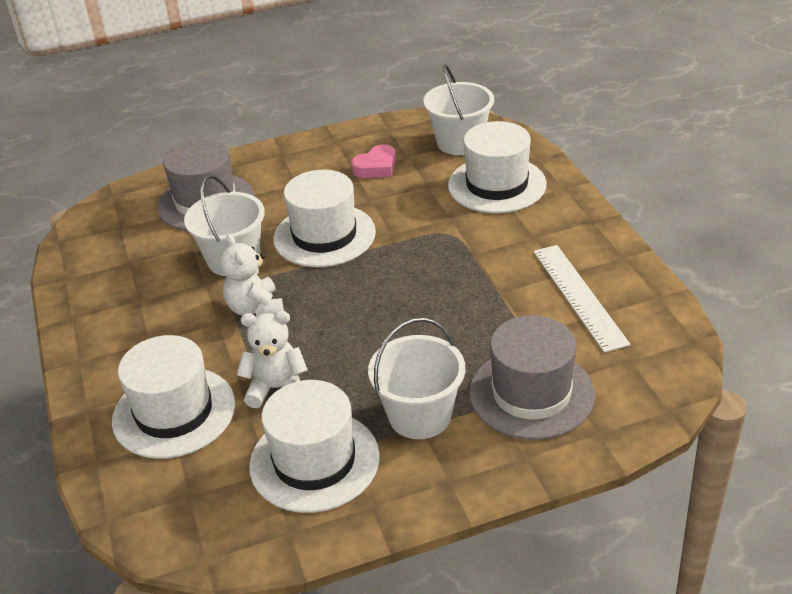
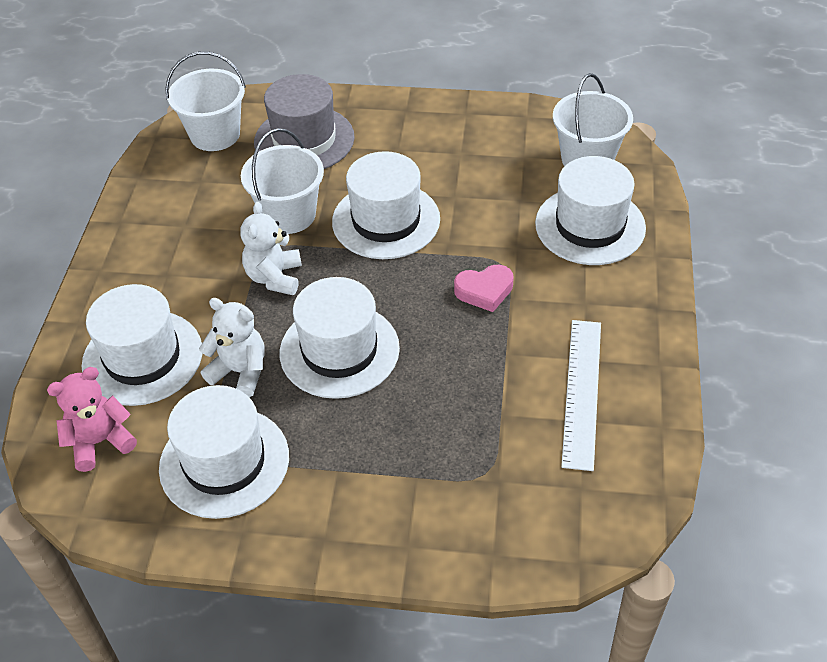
camera: 25 degrees right, 10 degrees up
(181, 493) = (100, 442): none -> pink teddy bear
(355, 340) = (339, 350): none -> white hat
(376, 167) = (485, 158): pink heart -> pink heart (484, 291)
(420, 416) = (343, 458): white bucket -> white bucket (215, 135)
(531, 393) = (460, 481): grey hat -> none

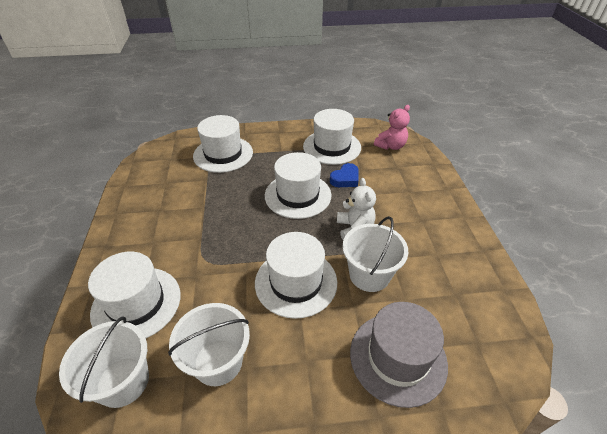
camera: 165 degrees right, 5 degrees down
(142, 357) = (399, 178): white hat -> white hat (223, 154)
(215, 135) = (481, 348): white bucket -> white bucket (218, 362)
(240, 371) = (345, 179): white teddy bear -> blue heart
(484, 291) = (218, 240): pink heart -> none
(581, 392) = (163, 194): white ruler -> none

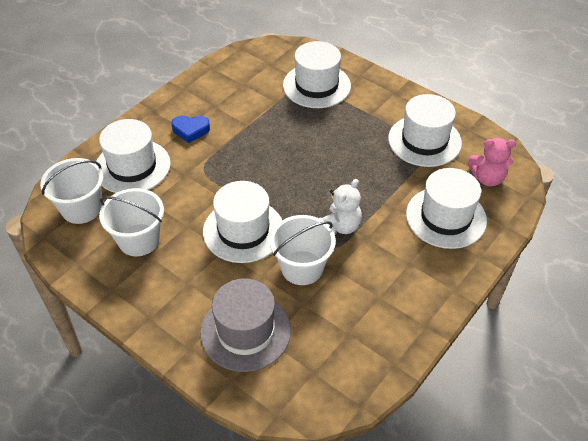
camera: 45 degrees right, 5 degrees up
(298, 195) = (331, 165): white hat -> white hat (446, 217)
(345, 179) = (393, 180): blue heart -> blue heart (190, 130)

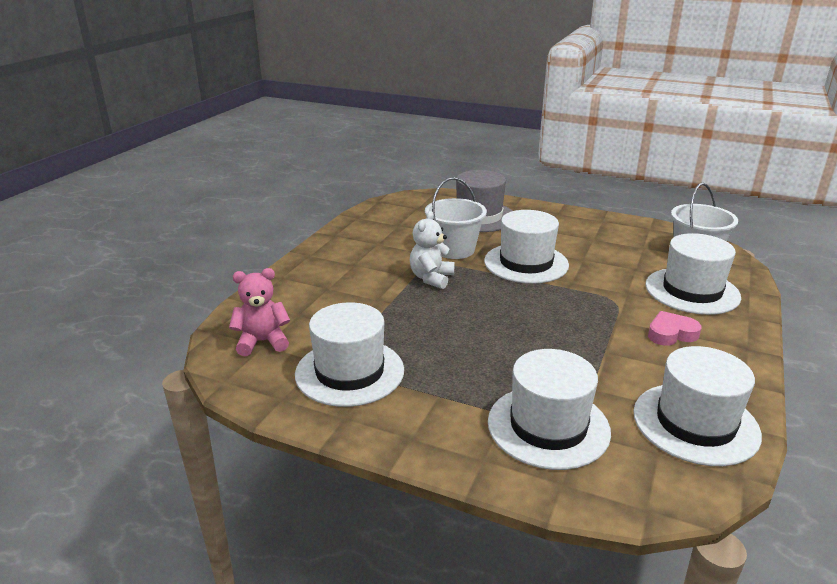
camera: 165 degrees right, 20 degrees down
(139, 240) = (615, 246): white bucket -> none
(190, 130) = (671, 334): blue heart -> pink heart
(446, 217) = (317, 300): white hat -> white hat (695, 423)

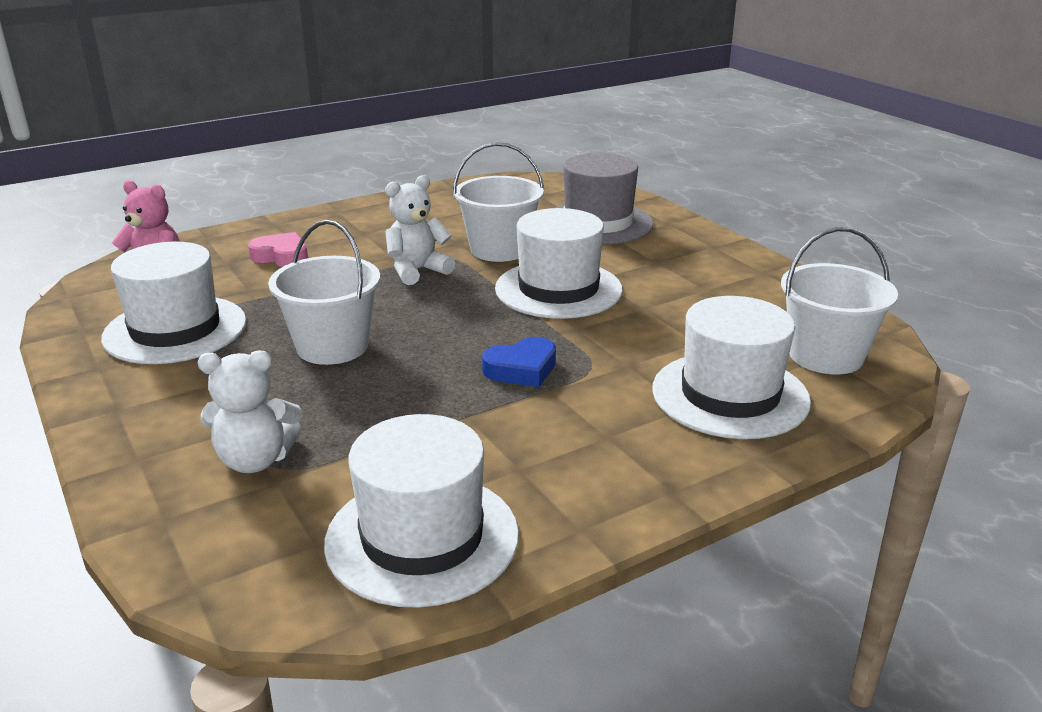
camera: 35 degrees right, 0 degrees up
(467, 342) = (332, 346): none -> white bucket
(548, 426) = (255, 460): white hat -> white teddy bear
(585, 315) = (521, 369): none -> blue heart
(671, 334) = (594, 431): pink heart -> pink heart (281, 256)

